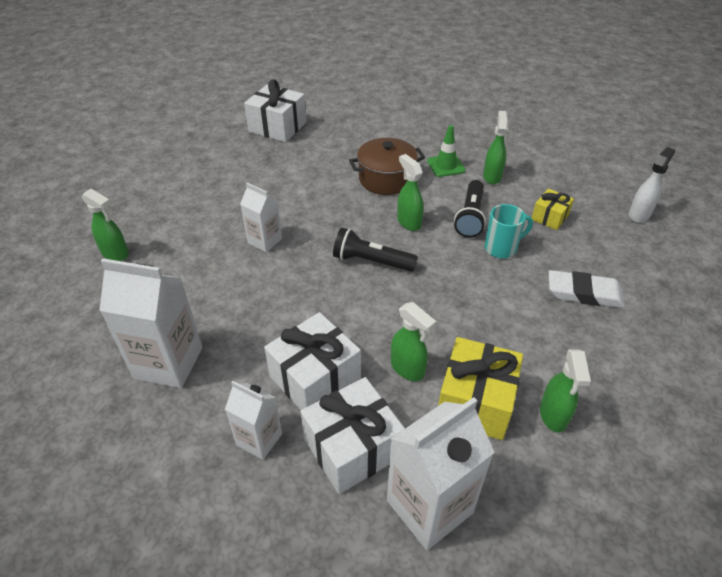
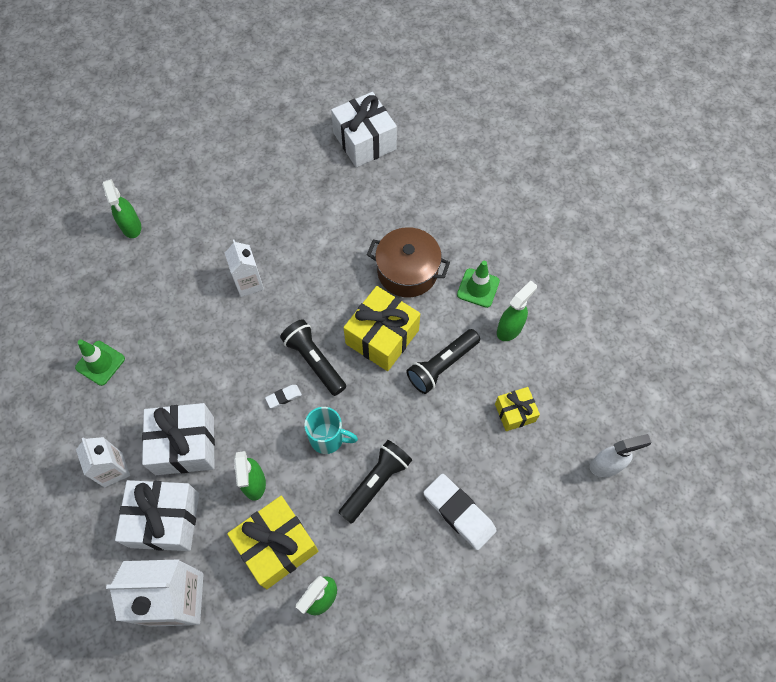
camera: 35 degrees right, 20 degrees up
(168, 363) = (100, 363): white carton -> green traffic cone
(370, 296) = (283, 397): none -> white eraser
(408, 222) = (382, 337): green spray bottle -> yellow gift
(502, 248) = (436, 418): turquoise mug -> turquoise mug (328, 438)
(504, 310) = (375, 483): none -> black flashlight

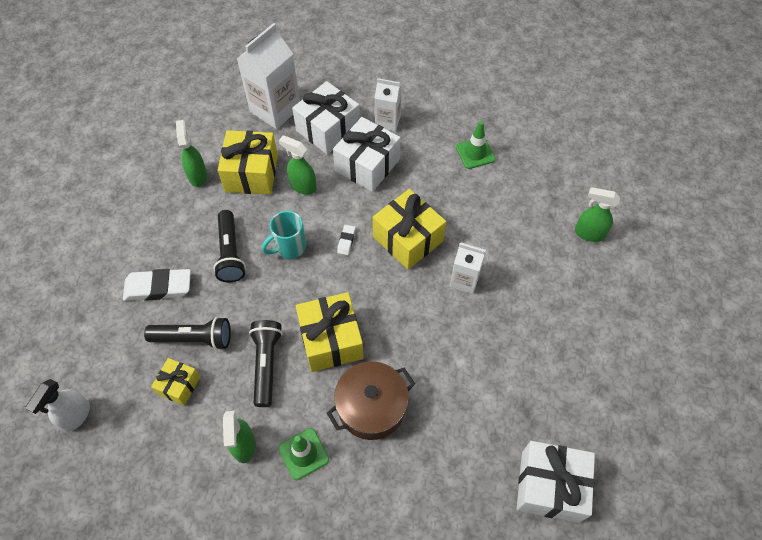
camera: 130 degrees right, 5 degrees down
(242, 351) = (408, 239): none -> yellow gift
(314, 361) = (355, 279): black flashlight -> black flashlight (194, 338)

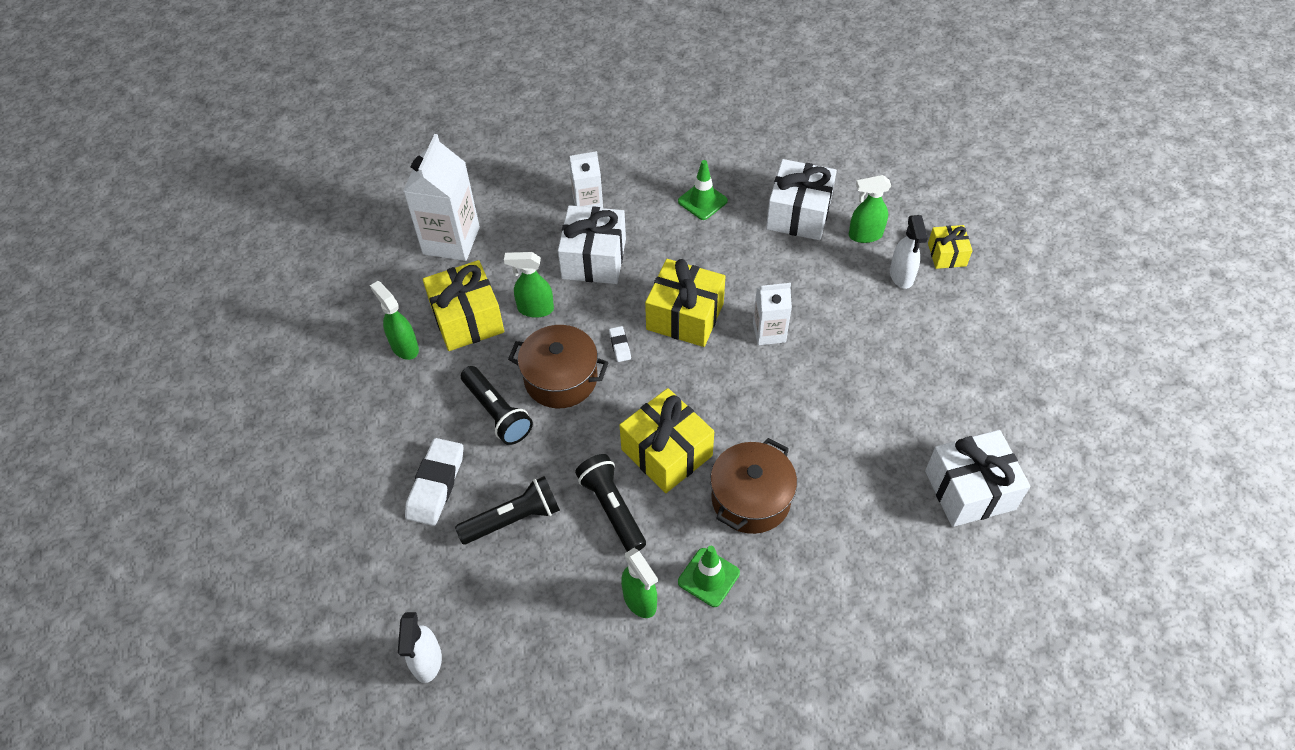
camera: 25 degrees left, 5 degrees down
(158, 287) = (436, 484): white eraser -> white eraser turned 45 degrees counterclockwise
(179, 385) = (528, 574): yellow gift -> yellow gift (947, 254)
(289, 247) = (560, 378): turquoise mug -> brown pot
(328, 129) = (525, 238): white gift -> white gift (798, 214)
(599, 280) = (901, 276): none -> white spray bottle

